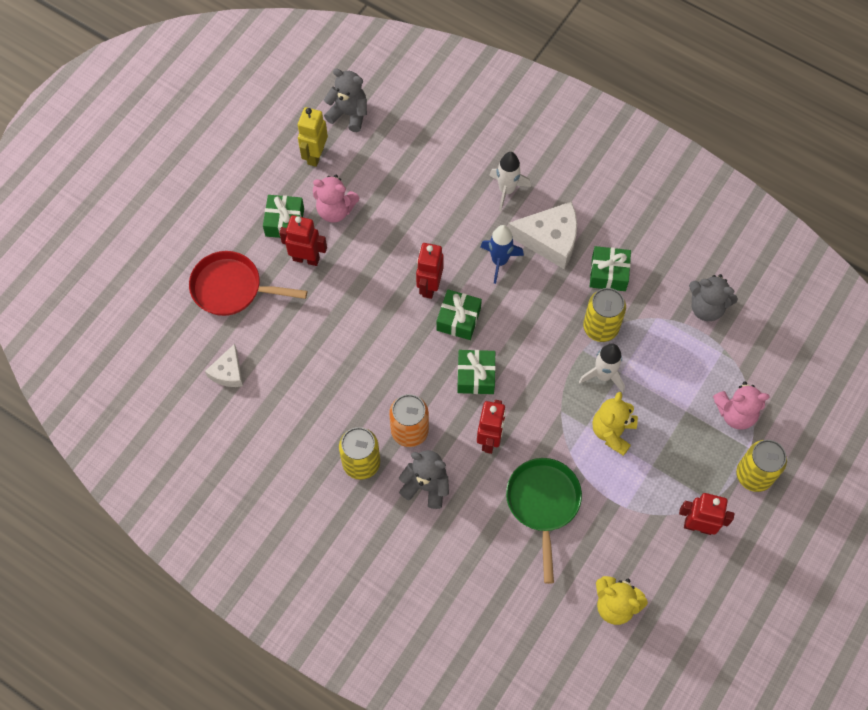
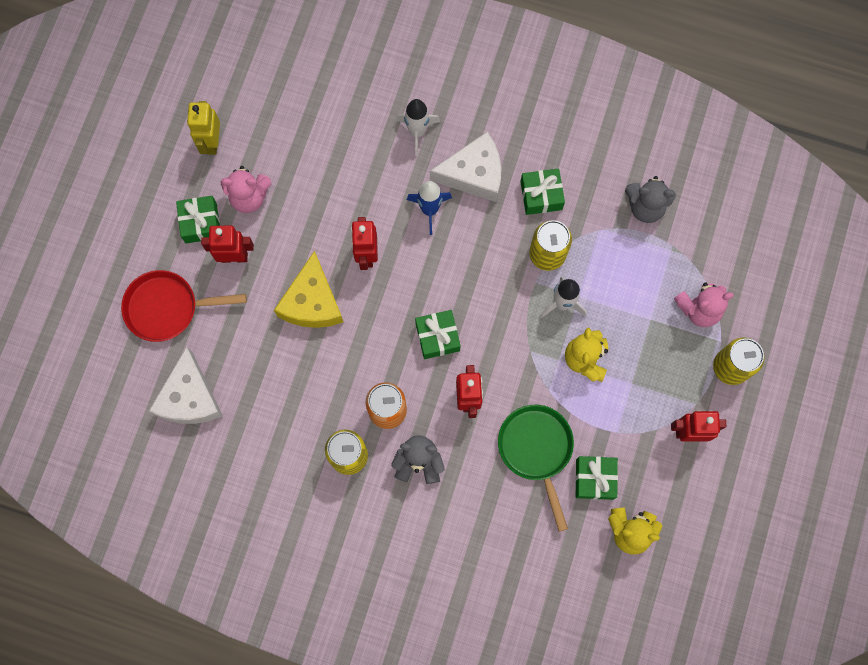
camera: 15 degrees left, 10 degrees up
(228, 372) = (189, 397): white cheese -> white cheese, size x1.74
(349, 114) = (233, 88): grey teddy bear -> none
(366, 316) = (312, 302): none -> yellow cheese
(458, 319) = (405, 282): green gift -> green gift (594, 479)

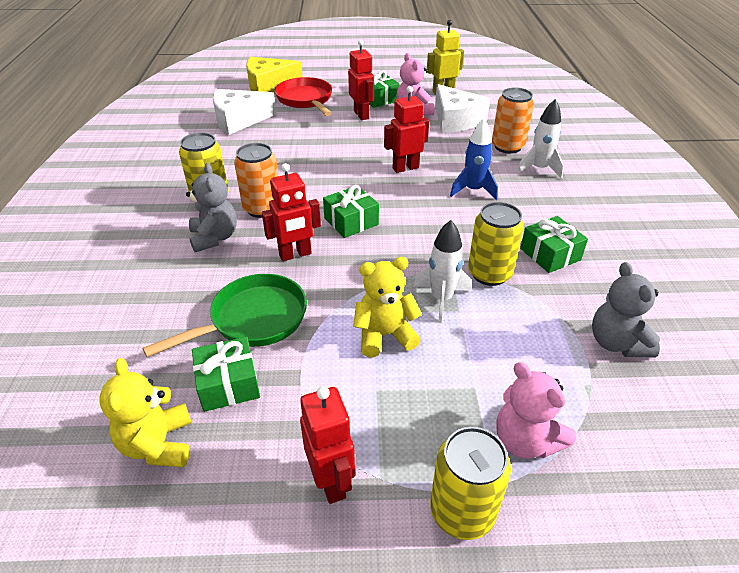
camera: 70 degrees right, 35 degrees down
(312, 302) = (345, 152): yellow cheese -> yellow cheese (269, 85)
(365, 138) = (507, 147): none -> orange can
(473, 174) = (531, 207): white cheese -> white cheese (455, 120)

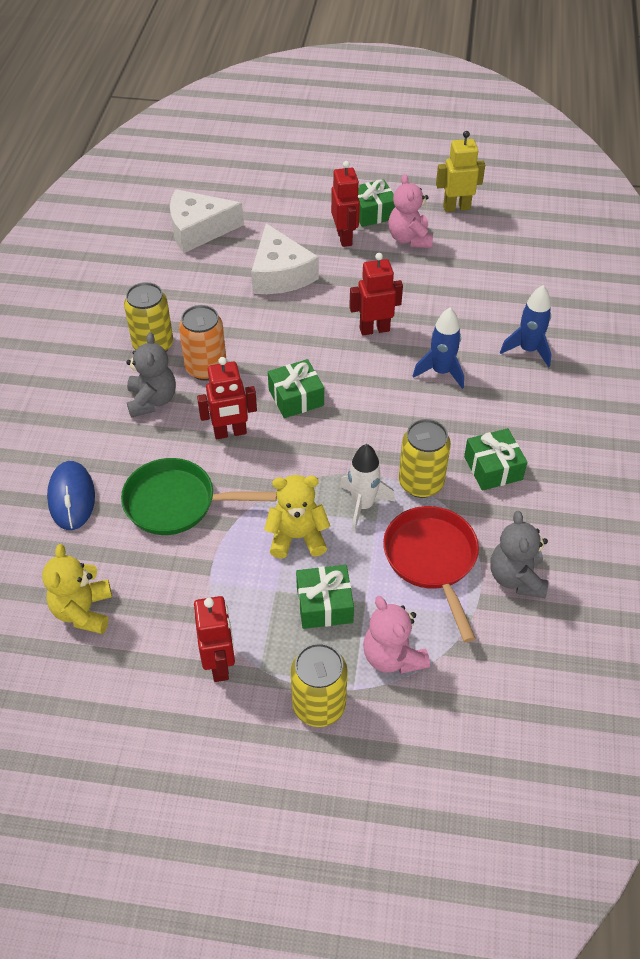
camera: 10 degrees right, 10 degrees up
(138, 329) = (71, 497): none -> blue mouse
(228, 384) = (147, 565): green gift -> green gift (324, 604)
(252, 320) = (177, 503): green pan -> green pan turned 150 degrees counterclockwise
(269, 85) = (242, 172): yellow cheese -> none
(306, 100) = (283, 204): red pan -> red pan (432, 560)
(455, 120) = (456, 259): white cheese -> white cheese (280, 274)
(507, 147) = (504, 311): orange can -> none
(539, 169) = (528, 350): white rocket -> blue rocket

